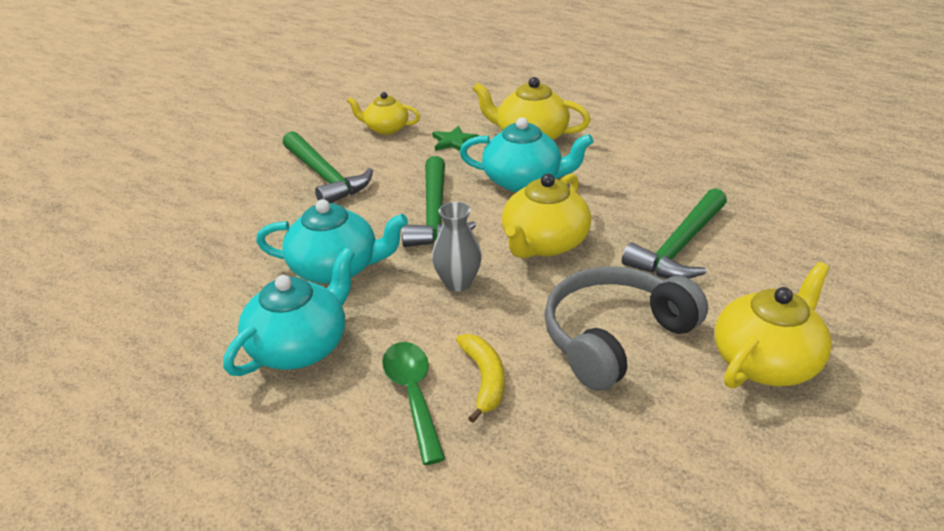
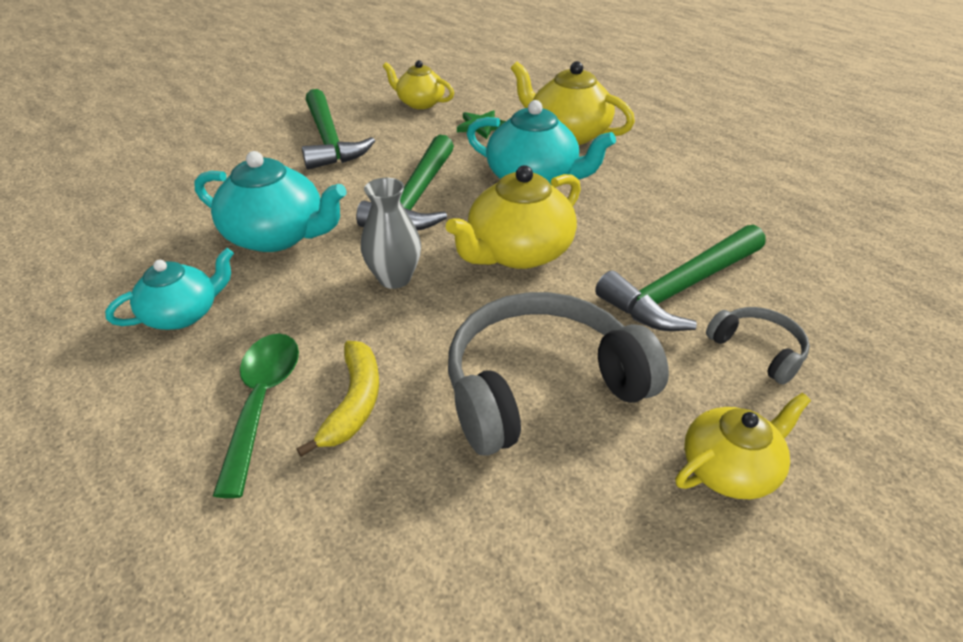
camera: 15 degrees right, 5 degrees up
(300, 346) = (183, 314): turquoise teapot -> turquoise teapot, size x0.64
(751, 280) = (757, 350): none -> grey headphones
(766, 361) = (729, 468): yellow teapot -> yellow teapot, size x0.64

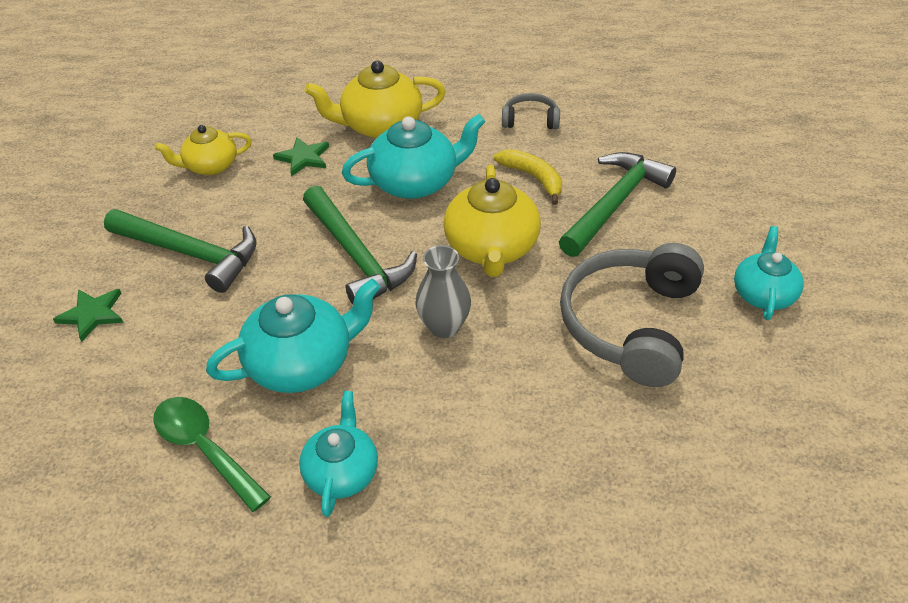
camera: 45 degrees left, 5 degrees up
(233, 141) = (92, 314): none -> green star
(262, 402) = (501, 470): green spoon -> green spoon (204, 448)
(354, 403) = (553, 421): yellow banana -> yellow banana (533, 178)
(682, 288) = (614, 204): green hammer -> green hammer turned 150 degrees counterclockwise
(729, 468) = (763, 294): yellow teapot -> turquoise teapot
(757, 350) = (695, 216): grey headphones -> grey headphones (530, 120)

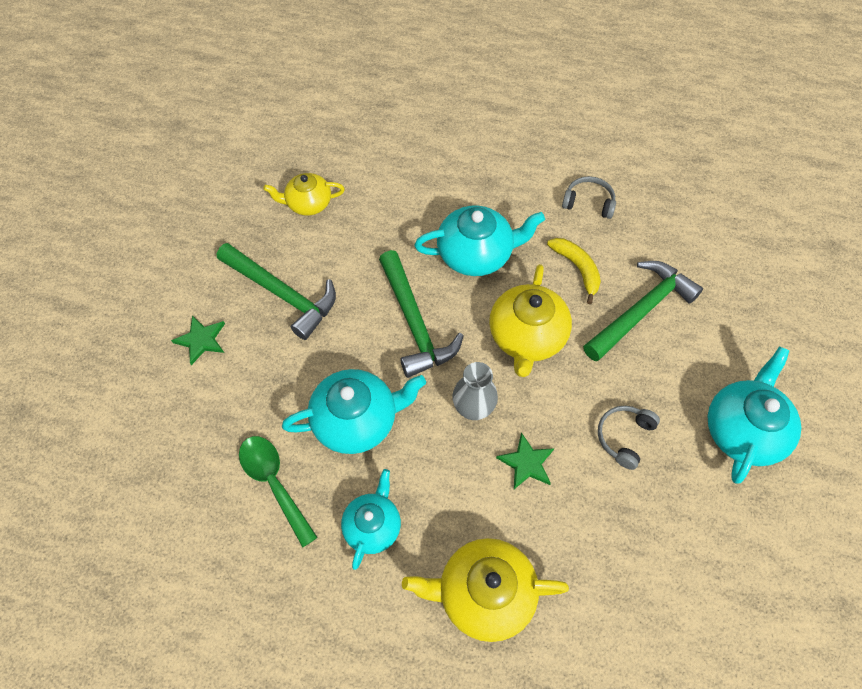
camera: 10 degrees right, 15 degrees up
(303, 158) = (386, 209): green star -> green star (526, 463)
(380, 126) = (457, 185): yellow teapot -> yellow teapot (484, 594)
(630, 324) = (624, 437): grey headphones -> grey headphones, size x0.49
(763, 294) = (743, 430): turquoise teapot -> turquoise teapot, size x1.56

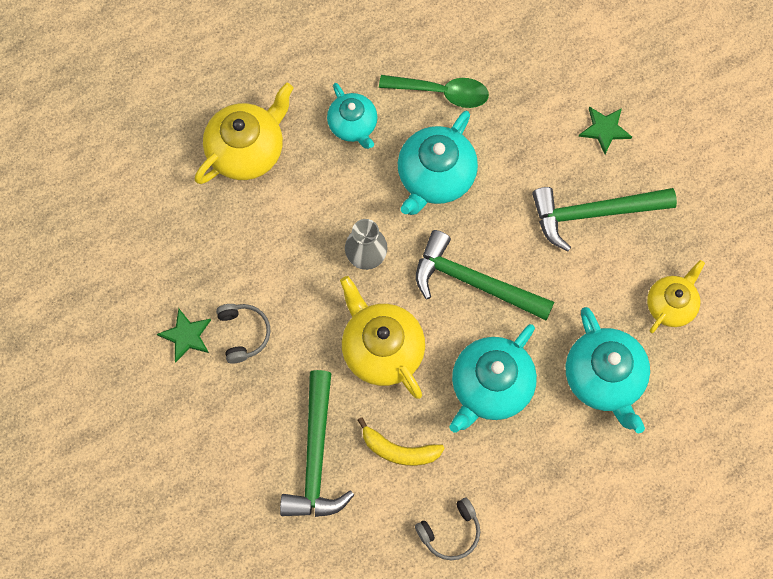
camera: 135 degrees right, 10 degrees up
(526, 463) = (294, 253): green star -> green star (186, 336)
(743, 430) = (162, 418): turquoise teapot -> turquoise teapot (604, 378)

